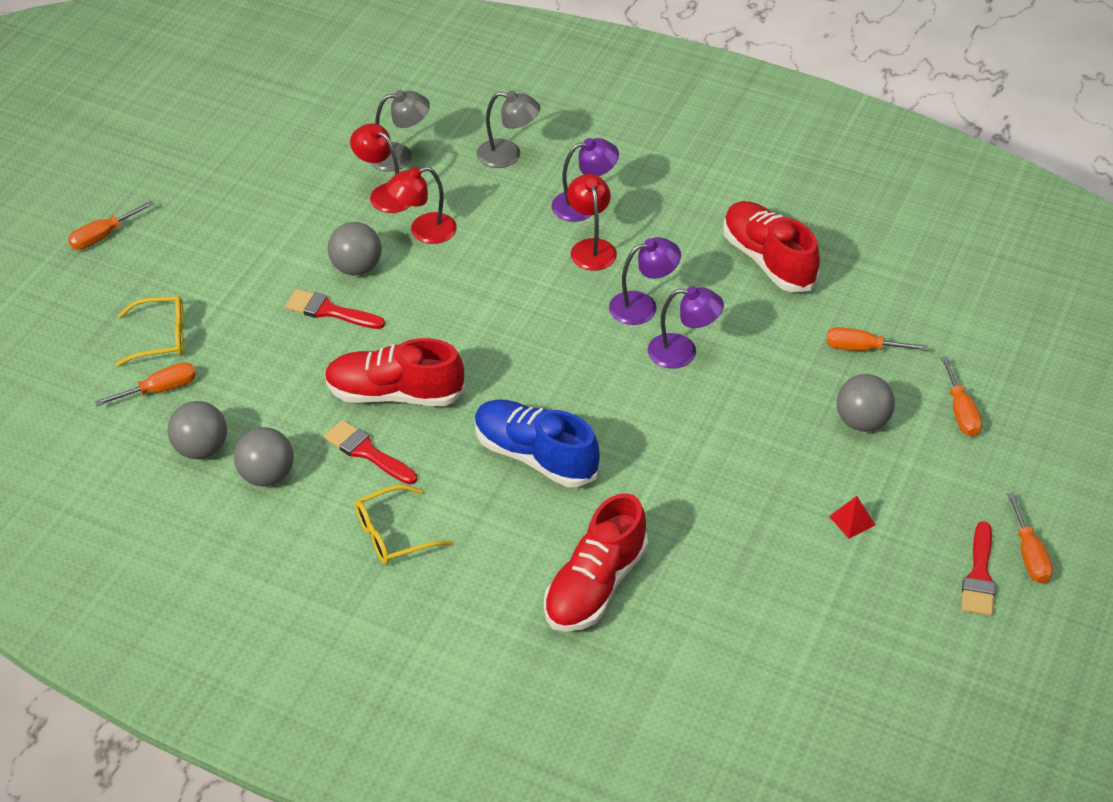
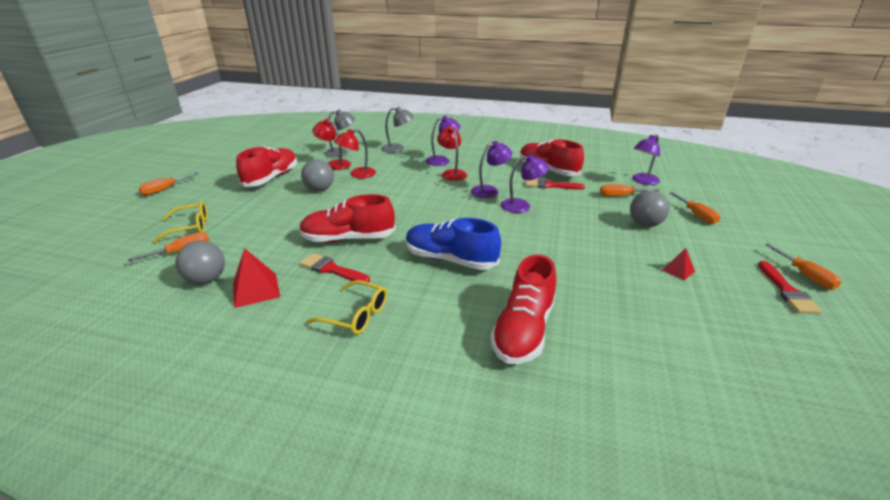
camera: 10 degrees left, 15 degrees down
(267, 475) = (256, 290): grey ball -> red pyramid
(275, 224) = (271, 178): none -> red shoe
(329, 311) = (303, 207): red brush -> red brush (549, 185)
(393, 534) = (356, 315): yellow glasses -> yellow glasses turned 120 degrees counterclockwise
(925, 313) = (642, 181): none -> purple lamp

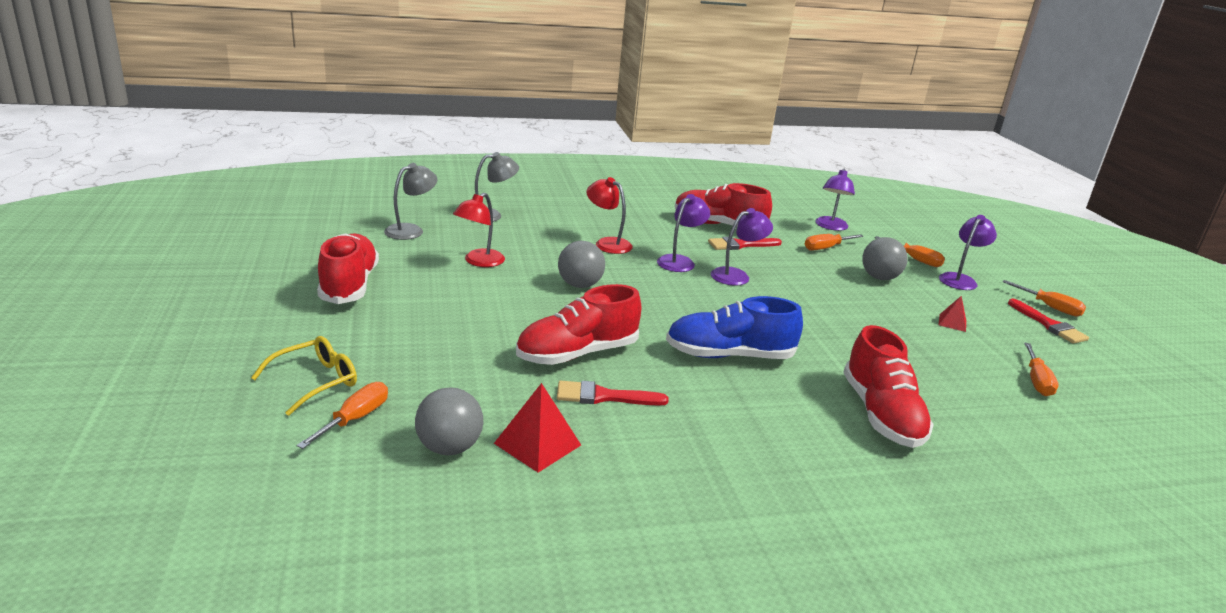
camera: 30 degrees left, 5 degrees down
(164, 190) = (177, 331): orange screwdriver -> orange screwdriver (1036, 381)
(319, 190) = (450, 292): grey ball -> grey ball (579, 285)
(334, 164) = (423, 250): red lamp -> none
(356, 315) = (699, 442): yellow glasses -> none
(442, 160) = (574, 226): purple lamp -> purple lamp (960, 279)

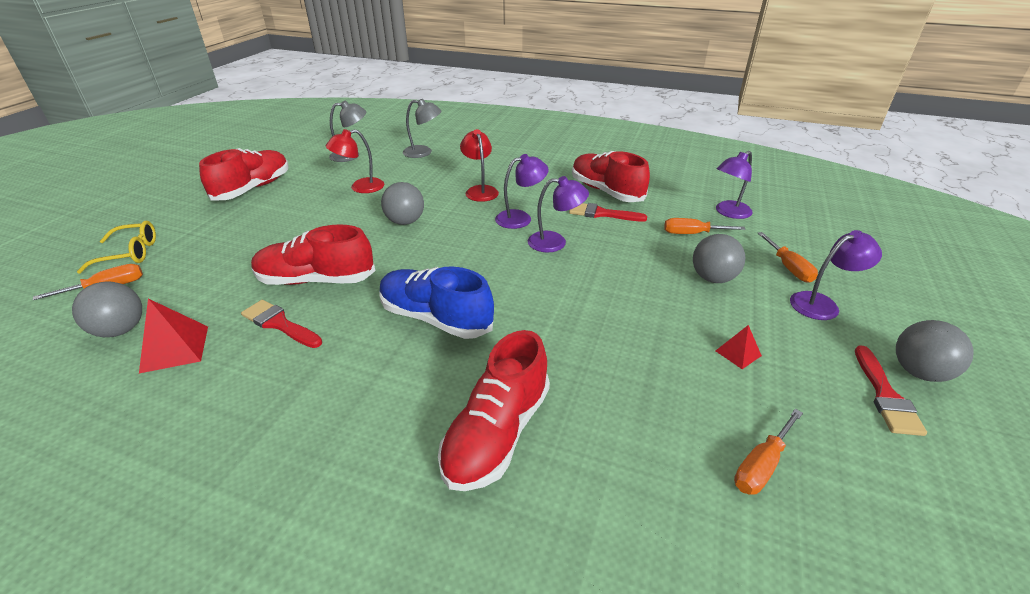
camera: 35 degrees right, 10 degrees up
(1050, 307) = (918, 372): orange screwdriver -> grey ball

